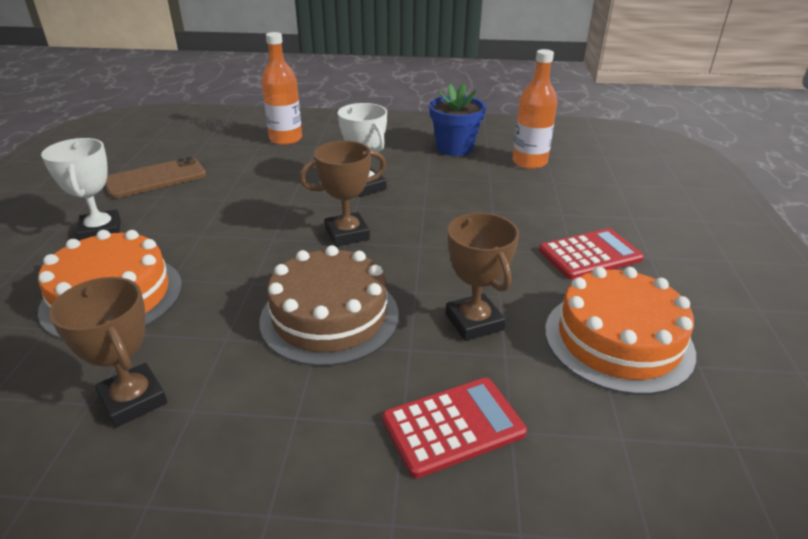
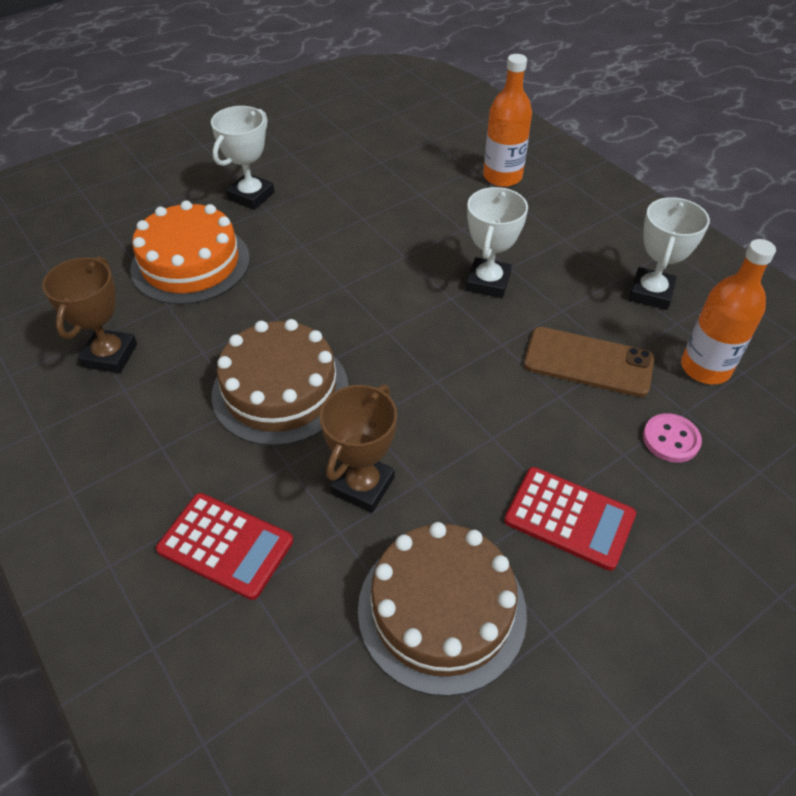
camera: 50 degrees right, 15 degrees up
(155, 178) = (346, 162): brown phone -> brown phone (588, 362)
(347, 234) = (399, 323): brown trophy -> none
(454, 148) = (651, 293): blue flower pot -> white trophy
(567, 196) = (671, 439): none -> pink button
(618, 340) = (441, 610): orange cake -> brown cake

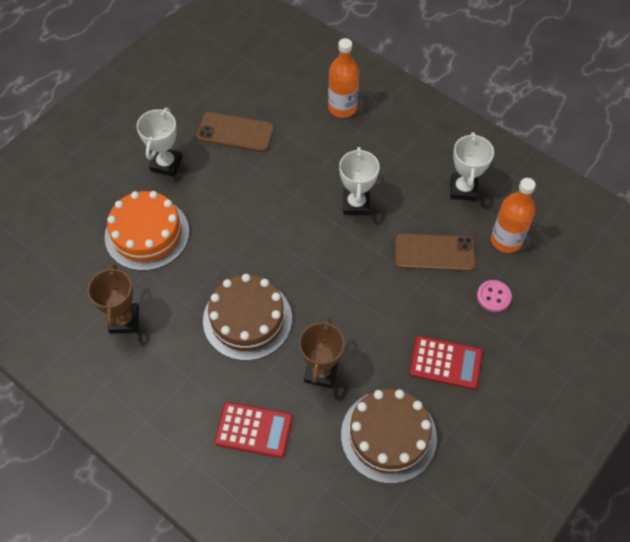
camera: 15 degrees left, 10 degrees up
(353, 179) = (235, 132): none -> brown phone

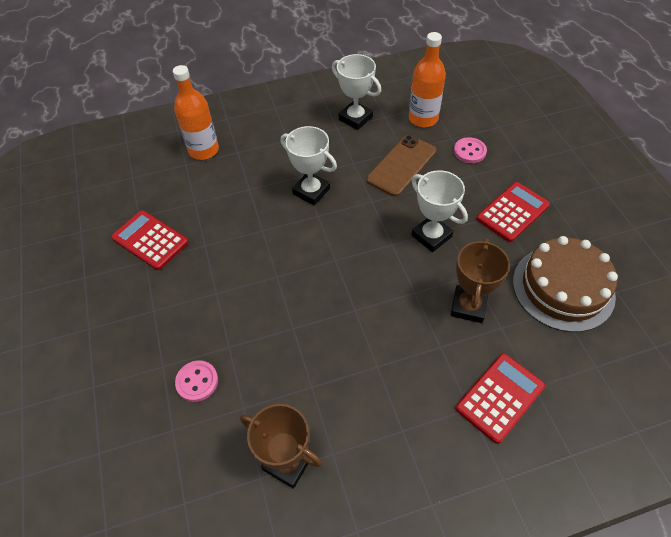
camera: 55 degrees left, 5 degrees down
(147, 234) = (197, 381): orange cake -> pink button
(166, 164) = (128, 318): white trophy -> white trophy (431, 236)
(235, 132) = (150, 240): brown phone -> red calculator
(247, 319) = (370, 338): brown cake -> none
(321, 372) = (468, 306): brown trophy -> brown trophy turned 60 degrees clockwise

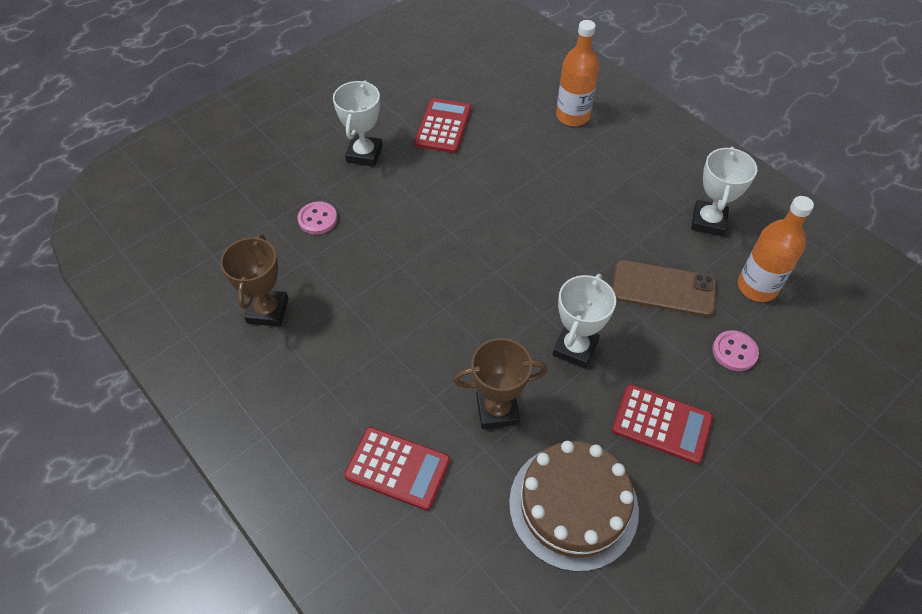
camera: 65 degrees right, 0 degrees up
(311, 191) = (573, 220): white trophy -> white trophy (364, 154)

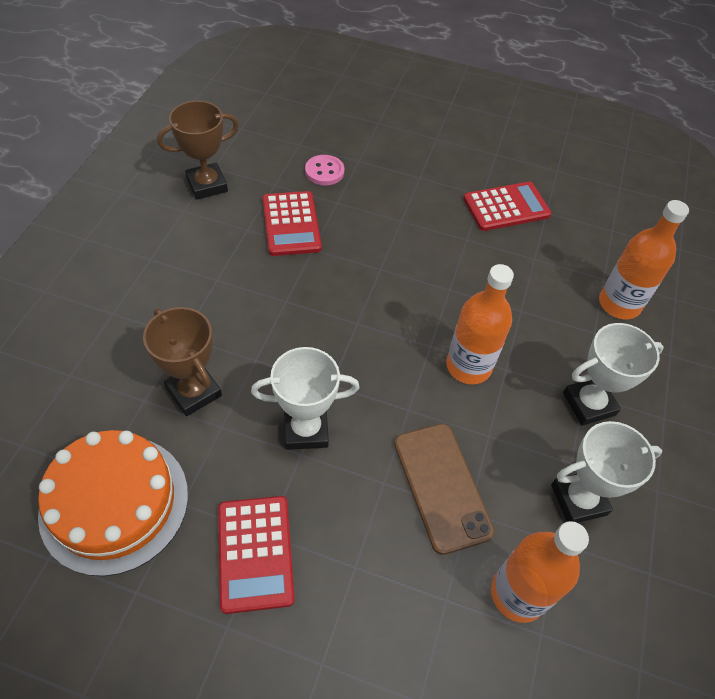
camera: 55 degrees right, 0 degrees up
(364, 154) = (423, 168): white trophy -> white trophy (589, 404)
(397, 468) = (93, 341): red calculator -> red calculator (291, 224)
(573, 506) = (114, 503): brown cake -> orange cake
(575, 224) = (468, 366): none -> orange bottle
(734, 352) = (401, 600): pink button -> none

